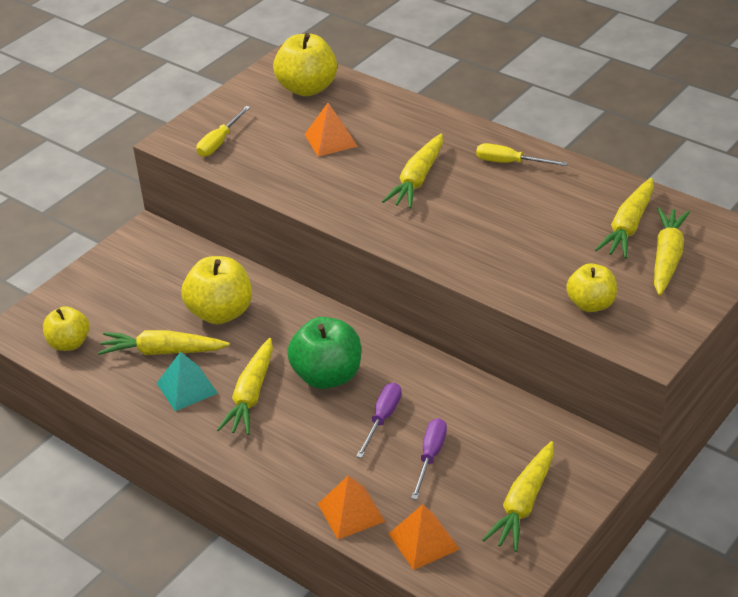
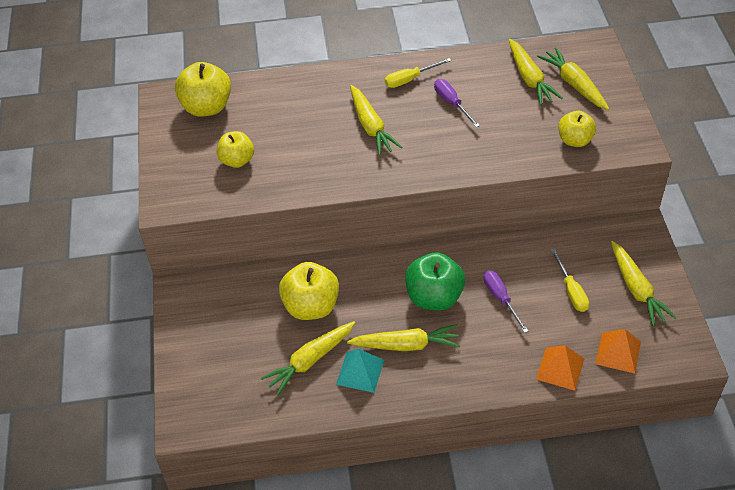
camera: 45 degrees left, 10 degrees up
(69, 343) = (238, 404): yellow apple -> yellow apple (237, 160)
(219, 142) = (201, 185): yellow screwdriver -> yellow screwdriver (571, 291)
(251, 395) = (406, 345): yellow carrot -> yellow carrot turned 60 degrees counterclockwise
(330, 140) = (277, 134): orange pyramid -> none
(430, 457) = (556, 300): purple screwdriver -> purple screwdriver (452, 103)

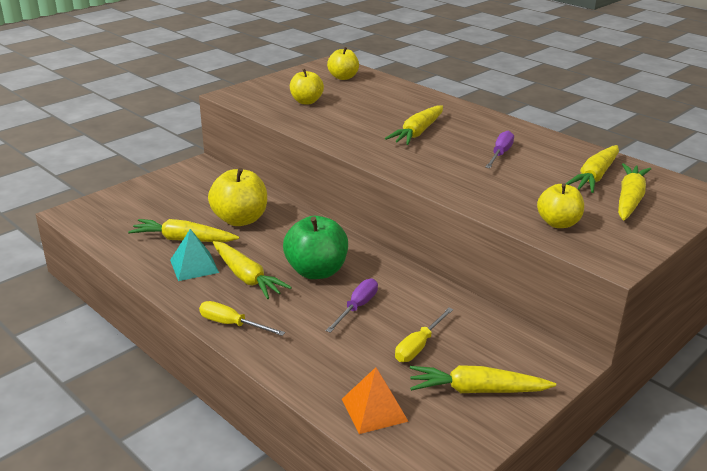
camera: 50 degrees right, 20 degrees down
(206, 107) = (343, 77): yellow apple -> yellow apple, size x0.65
(410, 79) = (496, 130): yellow screwdriver -> yellow screwdriver (232, 324)
(560, 369) = (310, 377): orange pyramid -> none
(636, 289) = (477, 390): yellow carrot -> yellow carrot turned 60 degrees clockwise

